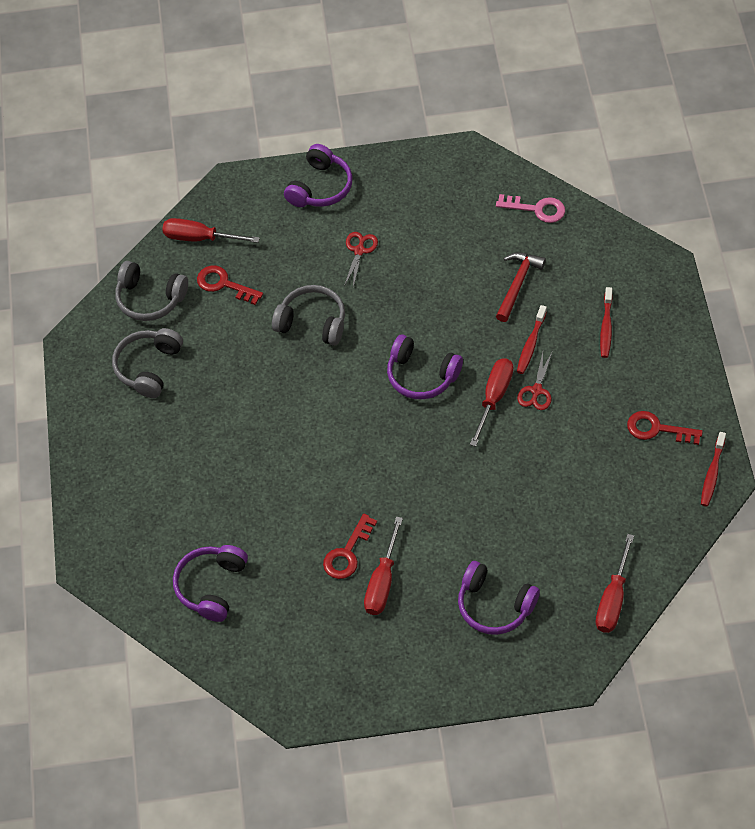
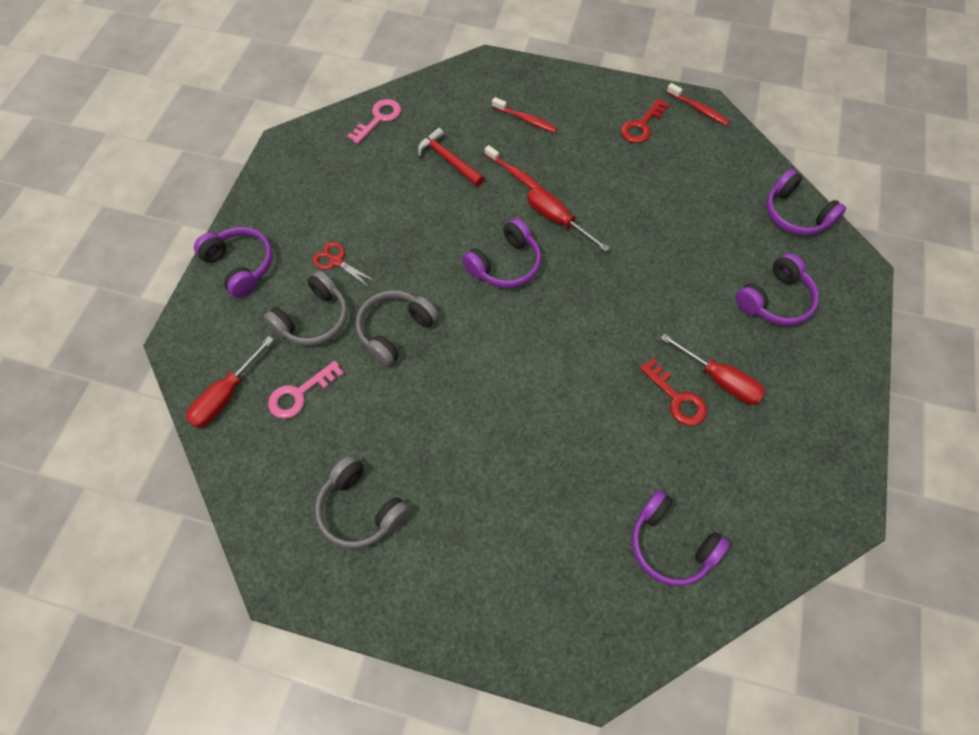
camera: 70 degrees left, 5 degrees up
(150, 298) = (271, 475): grey headphones -> grey headphones (313, 319)
(224, 284) = (299, 394): red key -> pink key
(536, 390) = (565, 188): red scissors -> none
(613, 599) = (795, 214): red screwdriver -> purple headphones

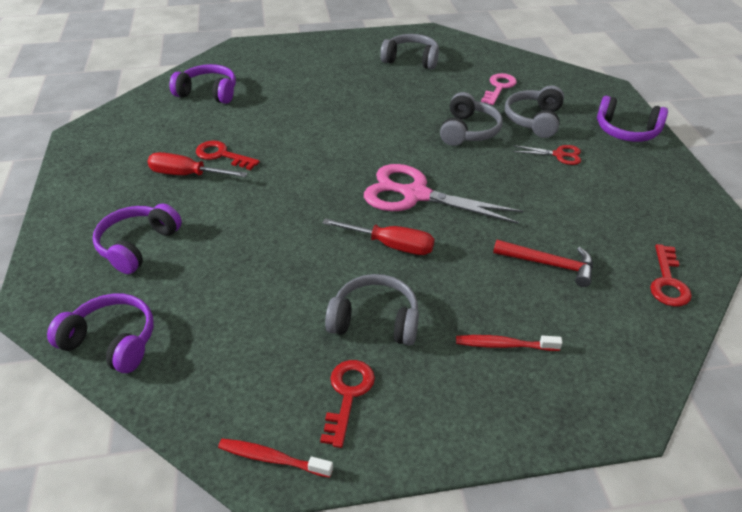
camera: 155 degrees right, 20 degrees down
(226, 396) = (543, 75): red screwdriver -> none
(379, 119) = (668, 282): pink key -> red key
(505, 264) = (415, 195): purple headphones -> pink scissors
(515, 174) = (466, 275): red toothbrush -> none
(602, 164) = (375, 320): none -> grey headphones

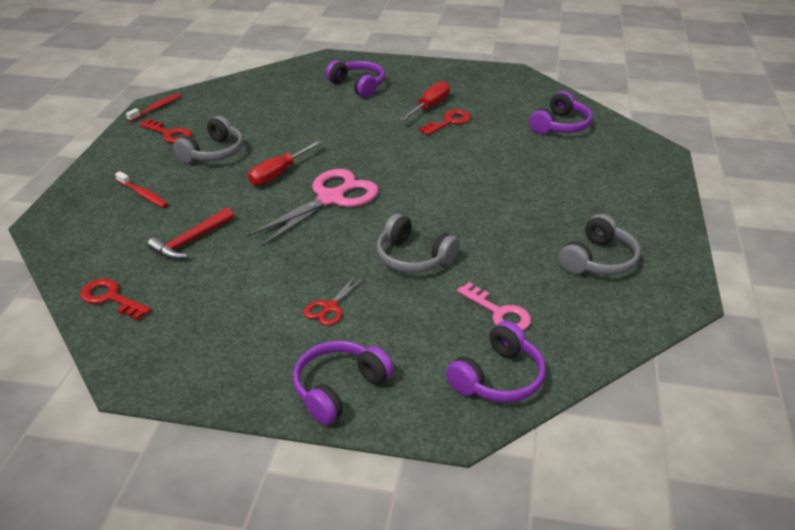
camera: 110 degrees right, 5 degrees down
(112, 341) = (279, 75): purple headphones -> purple headphones (498, 378)
(504, 345) = (143, 195): red toothbrush -> red toothbrush turned 105 degrees clockwise
(534, 120) = (408, 315): grey headphones -> none

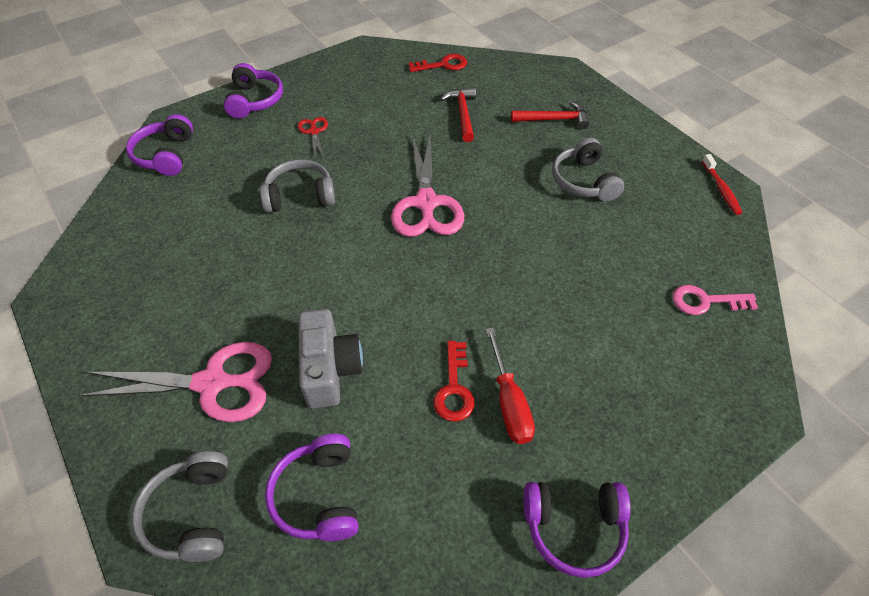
camera: 135 degrees right, 15 degrees up
(143, 195) = (553, 119): red toothbrush -> red hammer
(169, 134) = (651, 173): red key -> none
(278, 174) = (501, 197): red screwdriver -> none
(358, 85) = (636, 377): purple headphones -> purple headphones (574, 528)
(499, 312) = (197, 194): pink key -> pink key (705, 301)
(506, 158) = (330, 369): none -> grey camera
(584, 187) = (212, 383): none -> pink scissors
(598, 260) = (145, 289): grey headphones -> grey headphones (192, 514)

